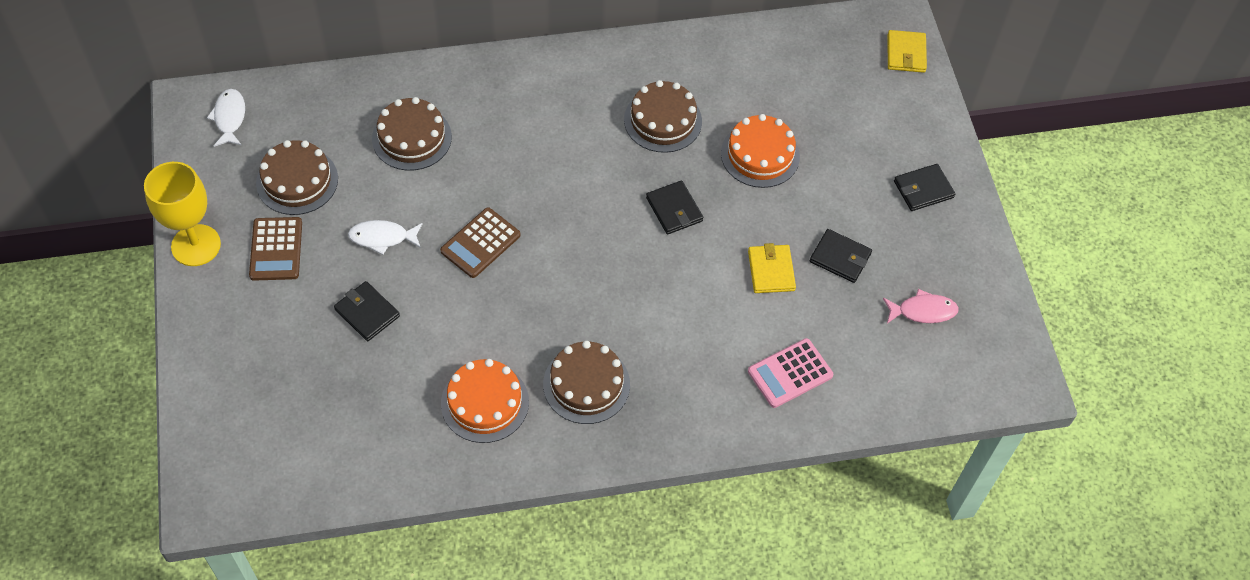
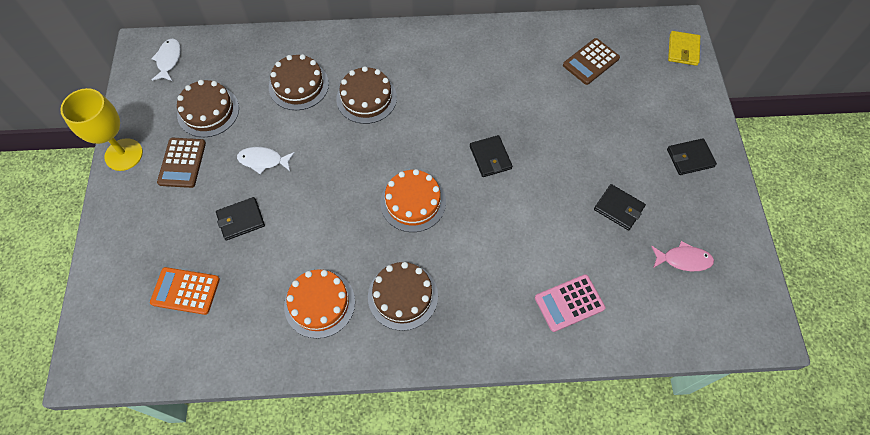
camera: 10 degrees right, 5 degrees up
(313, 404) = (185, 291): none -> orange calculator
(367, 313) = (241, 220): black wallet -> black wallet turned 75 degrees counterclockwise
(480, 243) = (337, 171): brown calculator -> brown calculator (591, 62)
(663, 120) = (489, 87): brown cake -> brown cake (366, 98)
(760, 155) = (562, 119): orange cake -> orange cake (413, 202)
(771, 271) = (562, 214): yellow wallet -> none

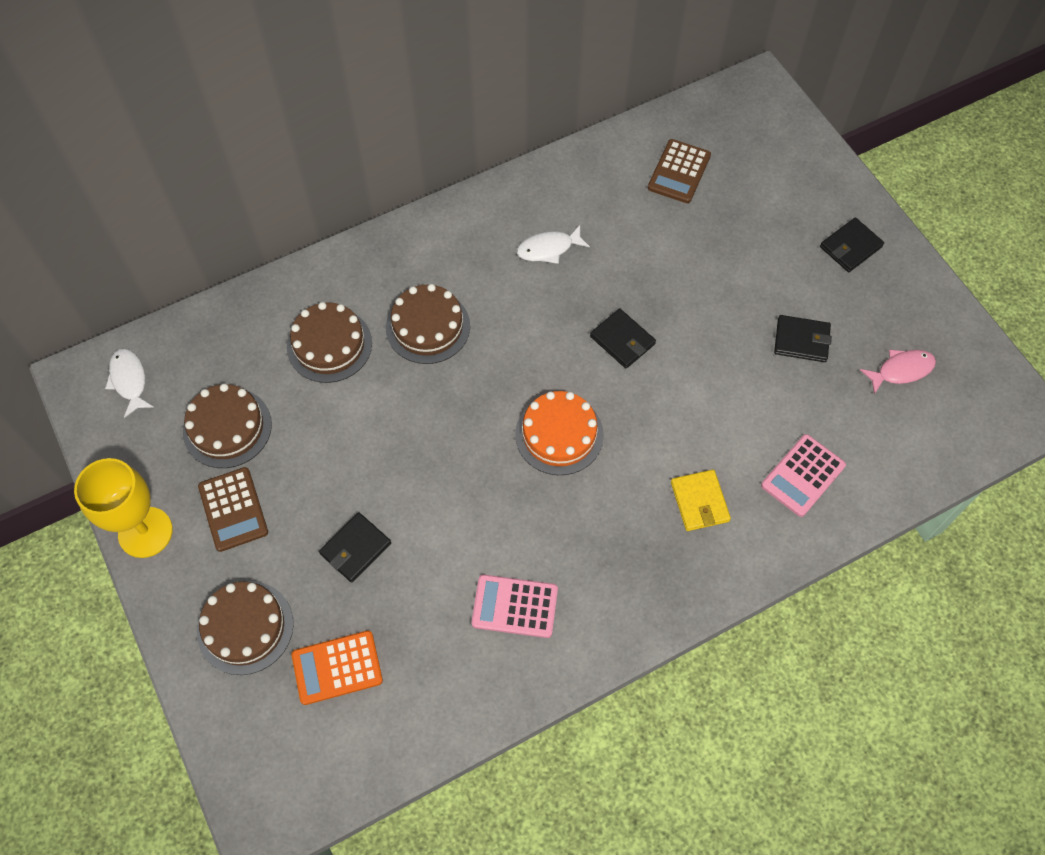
camera: 25 degrees left, 0 degrees up
(263, 161) = (340, 461): white fish -> white fish (548, 249)
(319, 303) = (515, 606): orange cake -> pink calculator
(403, 296) = (609, 553): brown cake -> brown cake (245, 627)
(683, 50) = (778, 115): yellow wallet -> yellow wallet (699, 502)

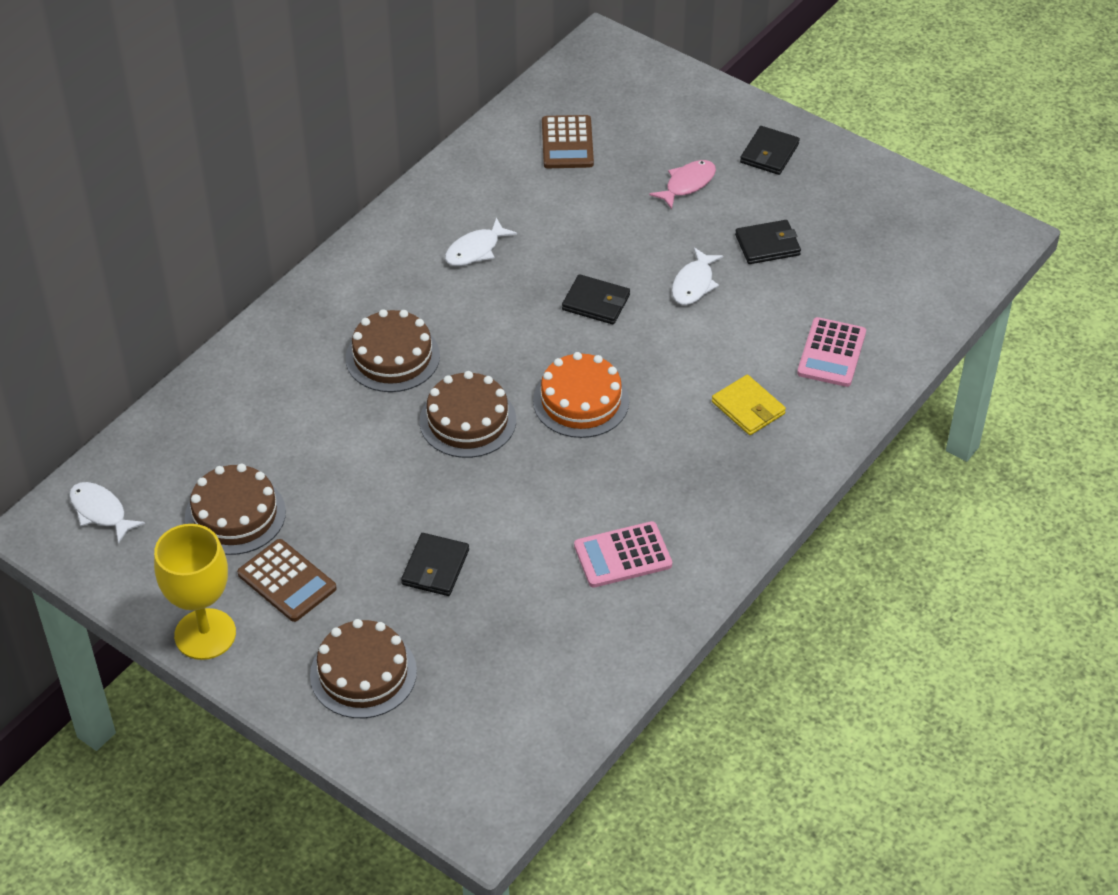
camera: 25 degrees left, 15 degrees down
(329, 345) = (299, 407): brown cake -> brown cake (468, 420)
(337, 668) = (478, 670): orange calculator -> none
(716, 355) = (694, 284): none -> white fish
(901, 370) = (873, 238): pink fish -> pink fish (687, 184)

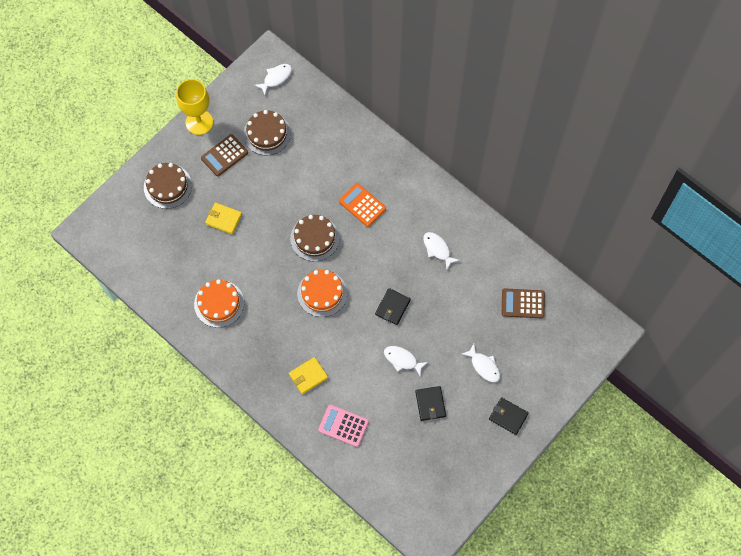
camera: 95 degrees right, 20 degrees up
(392, 357) = (362, 205): brown cake -> orange calculator
(435, 567) = (223, 219): black wallet -> yellow wallet
(623, 555) = (219, 303): pink calculator -> orange cake
(687, 184) = (483, 366): pink fish -> white fish

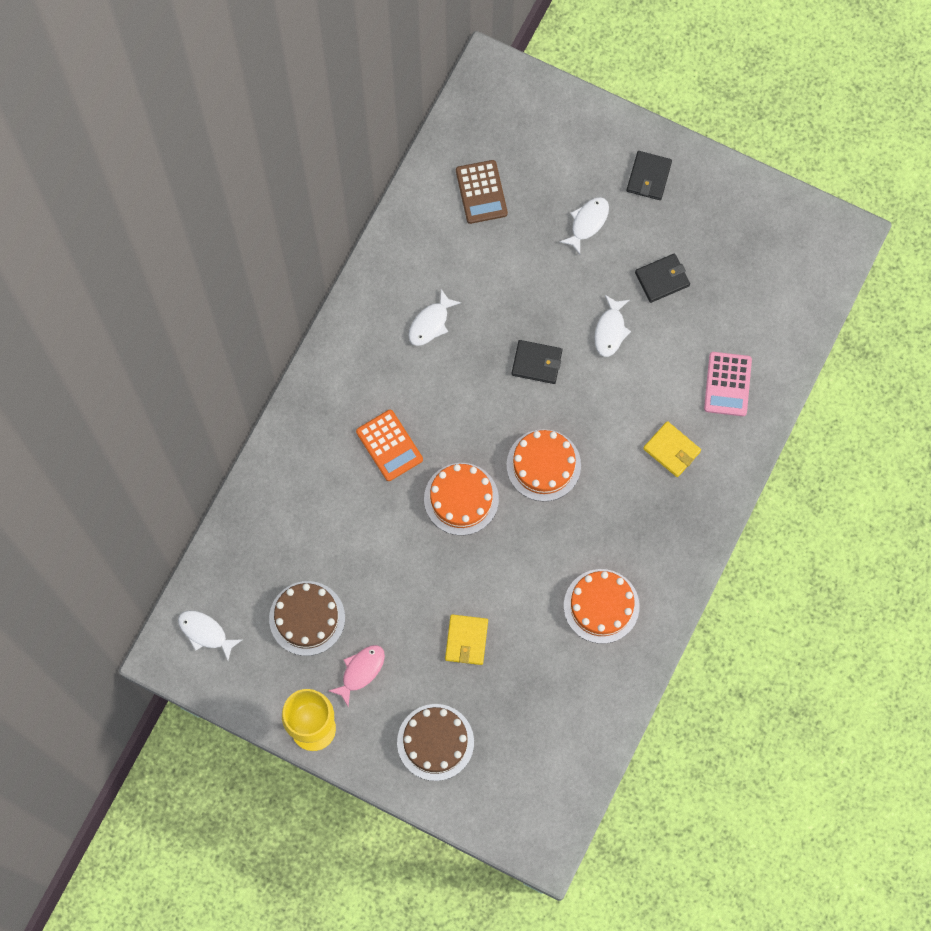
camera: 105 degrees left, 5 degrees up
(224, 155) = (361, 671): brown calculator -> pink fish
(314, 238) = (461, 499): brown cake -> orange cake
(362, 205) = (389, 445): orange calculator -> orange calculator turned 60 degrees counterclockwise

